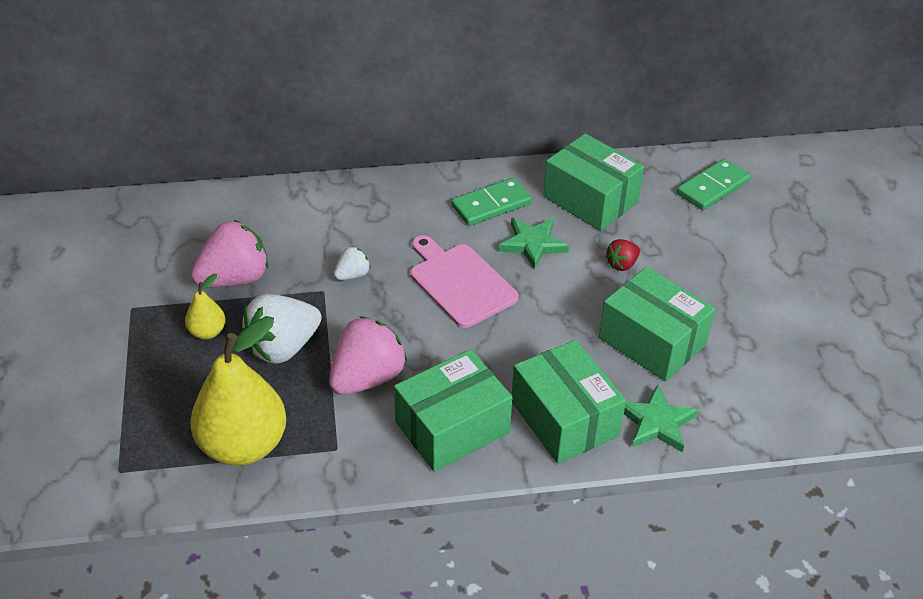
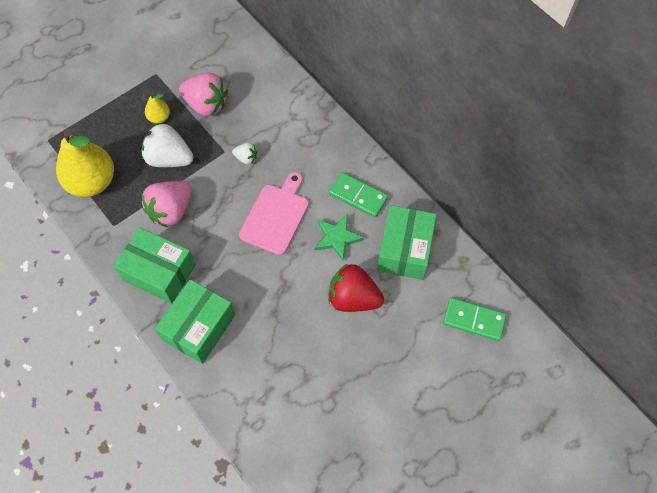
camera: 60 degrees right, 20 degrees up
(367, 378) = (171, 211): pink strawberry -> pink strawberry turned 120 degrees clockwise
(622, 264) = (353, 298): red strawberry -> red strawberry, size x2.01
(652, 341) = (293, 347): green box -> none
(656, 422) = (225, 380): green star -> none

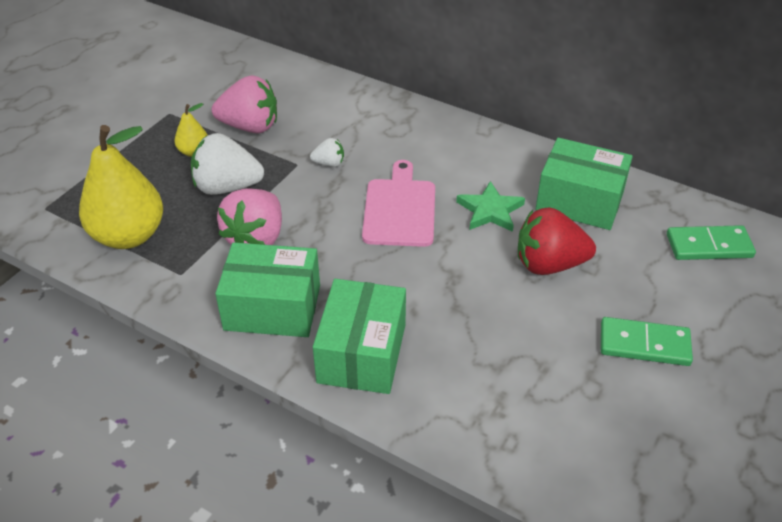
camera: 20 degrees left, 20 degrees down
(358, 196) = (490, 166): green domino -> green domino (644, 344)
(404, 250) = (579, 201): green box -> green box turned 60 degrees counterclockwise

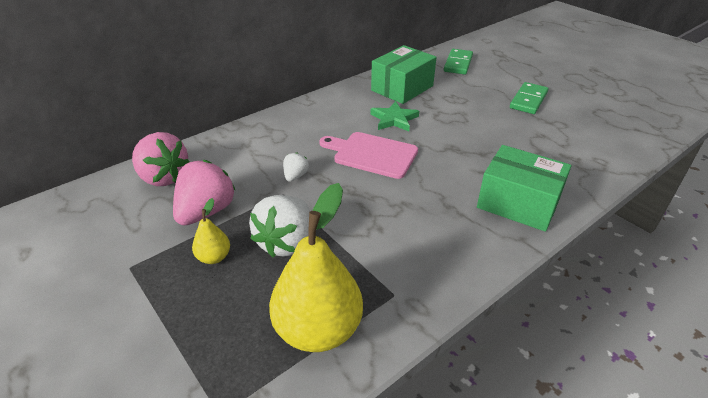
camera: 70 degrees left, 5 degrees down
(256, 238) = (368, 235): pink strawberry -> pink strawberry (163, 177)
(272, 307) = (458, 240): green box -> none
(549, 264) = (454, 112): red strawberry -> none

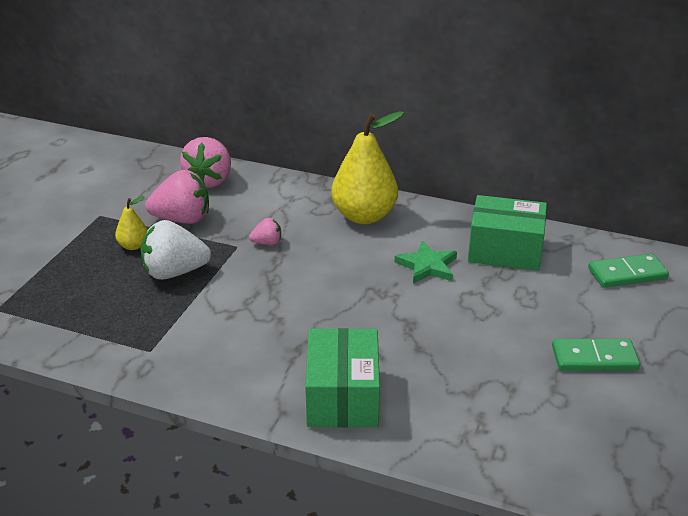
camera: 60 degrees right, 5 degrees down
(295, 176) = (267, 243): white strawberry -> pink strawberry
(318, 329) = (89, 324): yellow pear -> yellow pear (364, 216)
(372, 154) = (344, 273): pink cutting board -> none

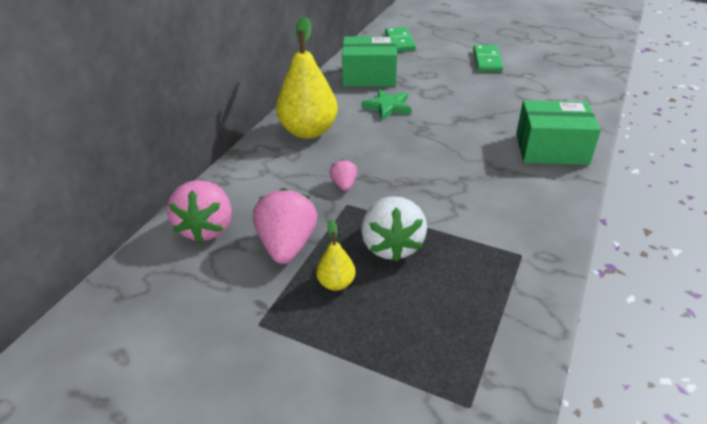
camera: 85 degrees left, 5 degrees up
(209, 181) = (207, 228): pink strawberry -> pink strawberry turned 75 degrees clockwise
(505, 250) = (369, 76): green box -> green box turned 75 degrees clockwise

